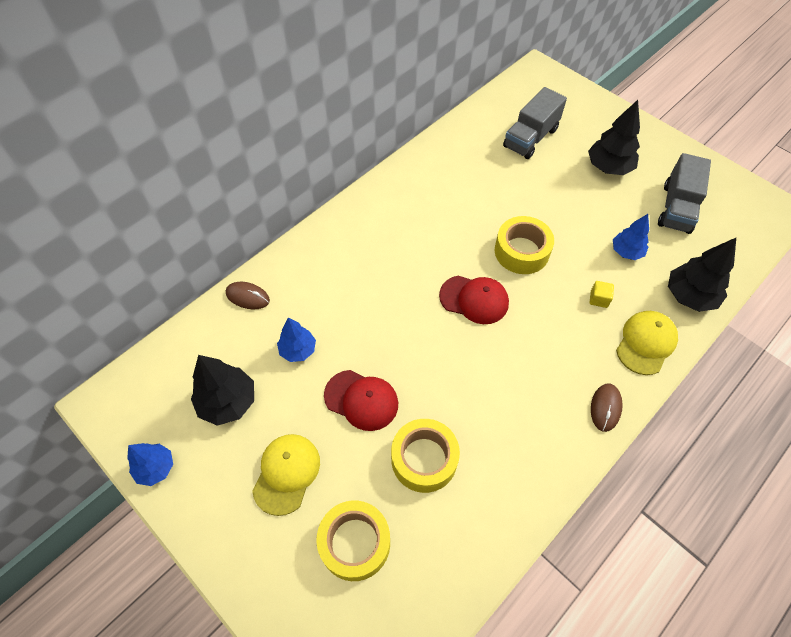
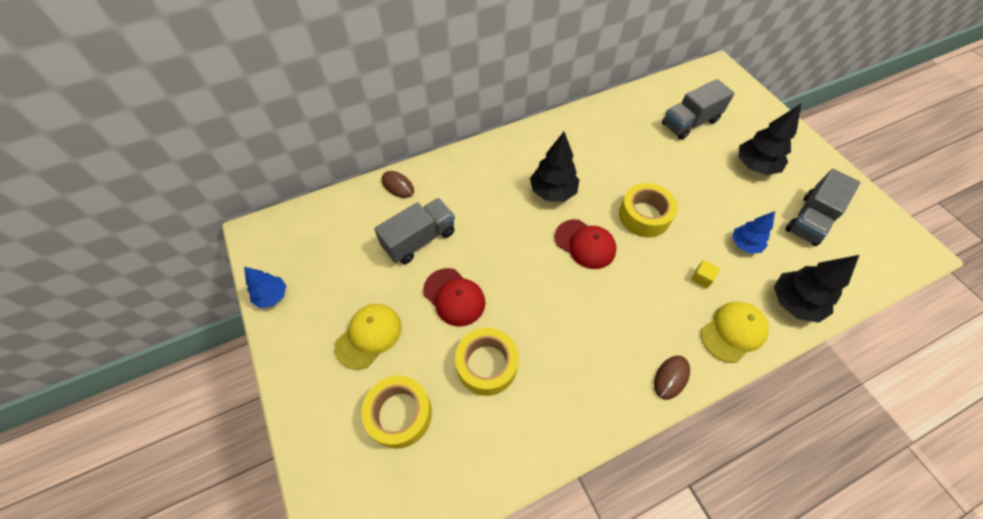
camera: 20 degrees right, 0 degrees up
(228, 402) = (348, 263): black tree -> black tree (553, 192)
(298, 350) = (419, 240): blue tree -> grey truck

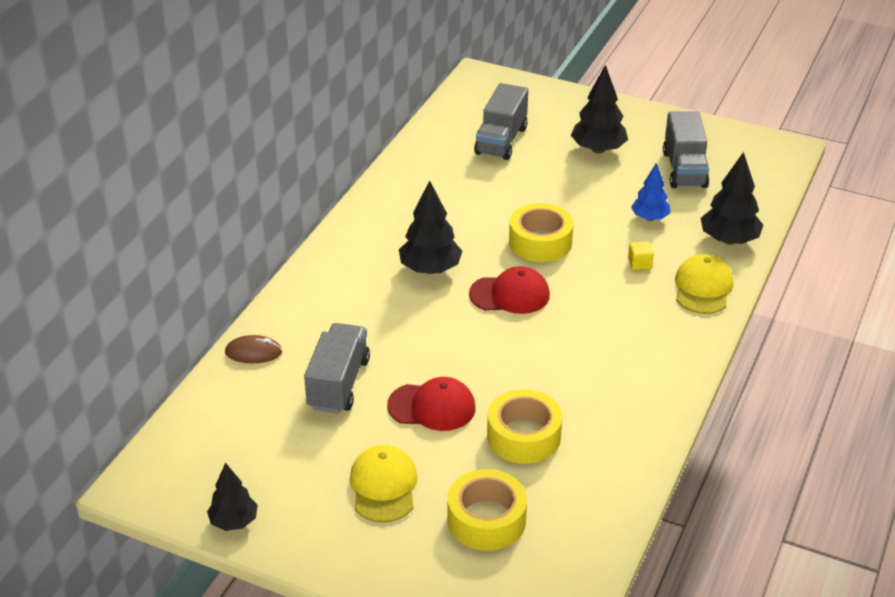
camera: 40 degrees left, 20 degrees down
(272, 296) = (234, 522): blue tree -> black tree
(671, 377) = (686, 349): brown mouse -> none

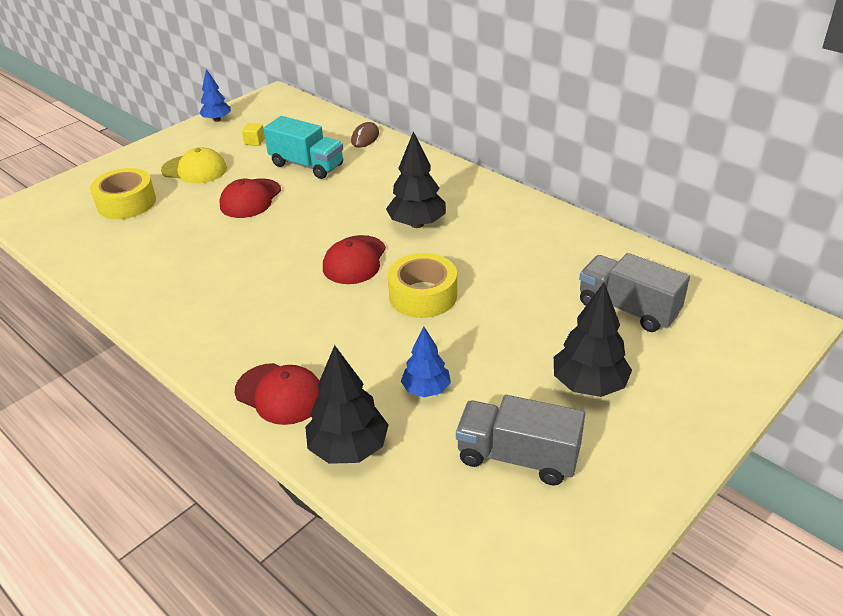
camera: 110 degrees right, 0 degrees up
(234, 522) = (217, 120): black tree -> blue tree
(338, 384) = (307, 165): grey truck -> turquoise truck
(523, 436) = (184, 233): yellow tape -> none
(639, 263) = (349, 356): yellow cube -> yellow cube (254, 141)
(703, 288) = (280, 394): yellow cap -> red cap

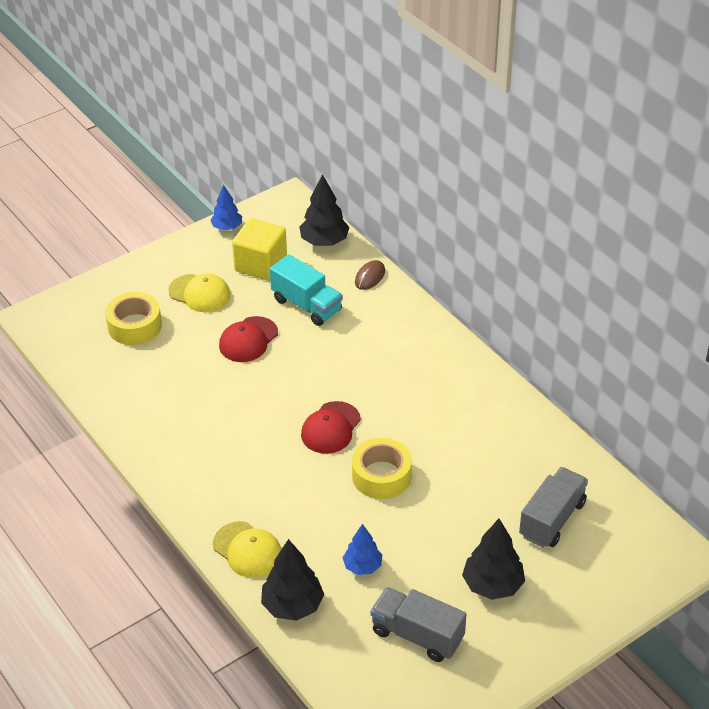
camera: 10 degrees right, 5 degrees up
(254, 141) = (261, 264): yellow cube -> yellow cube, size x2.48
(280, 394) = (247, 550): red cap -> yellow cap
(417, 224) = (395, 396): black tree -> black tree (324, 242)
(628, 308) = (552, 519): grey truck -> grey truck turned 75 degrees clockwise

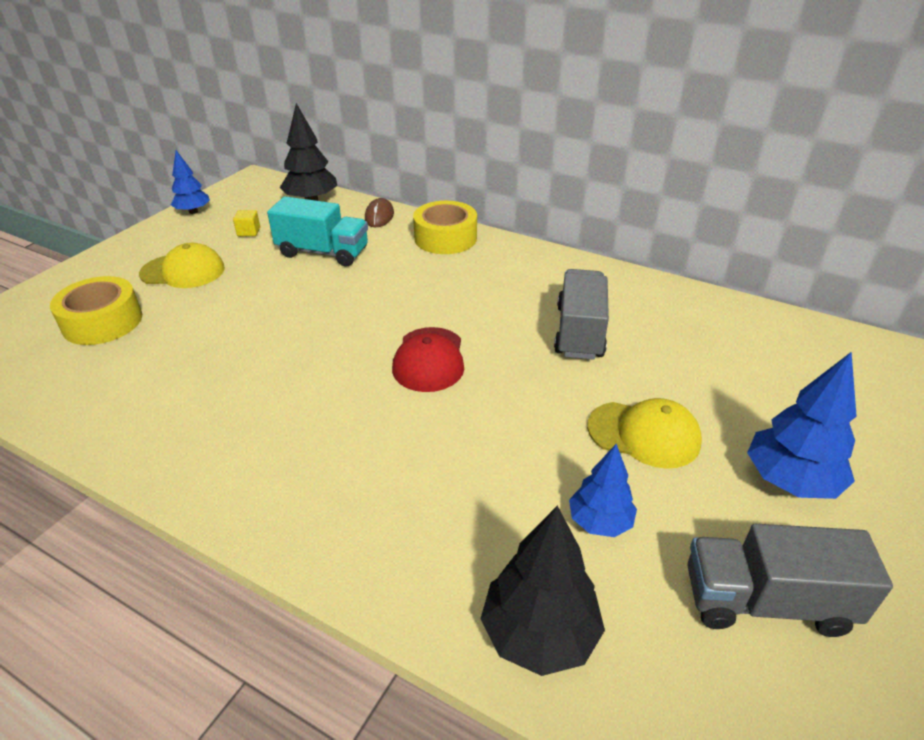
camera: 25 degrees left, 5 degrees down
(247, 550) = (407, 564): yellow cap -> yellow cap (644, 434)
(248, 340) = (267, 299): red cap -> none
(261, 264) = (249, 232): yellow cube -> yellow cube, size x0.40
(381, 476) = (533, 393): yellow tape -> yellow tape (445, 238)
(492, 585) = (790, 481): black tree -> blue tree
(552, 519) = (773, 376): grey truck -> grey truck (579, 332)

